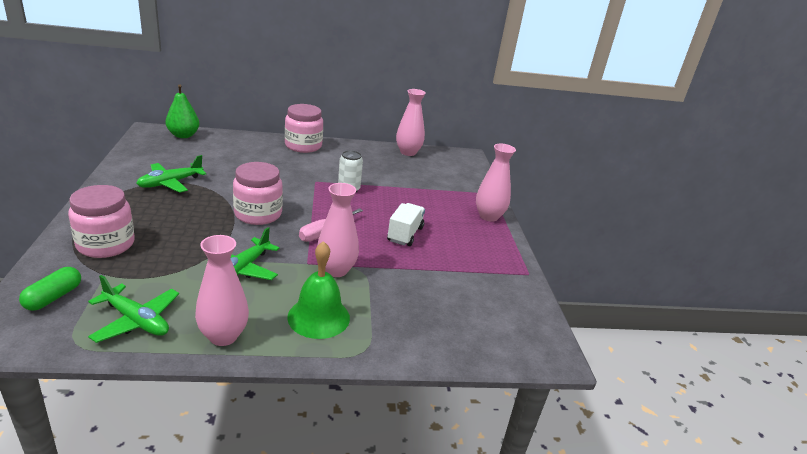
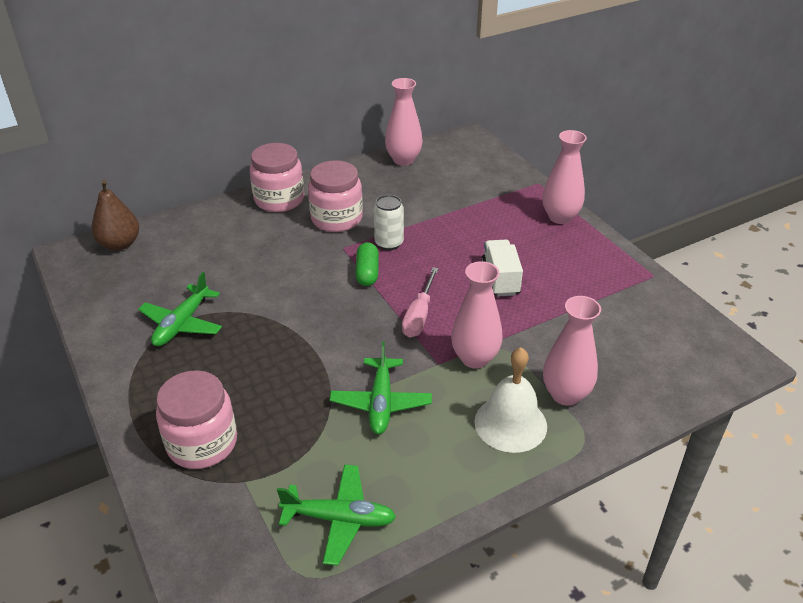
camera: 20 degrees left, 10 degrees up
(53, 297) = (221, 537): green capsule -> green capsule (367, 272)
(183, 135) = (120, 244): green pear -> brown pear
(223, 336) = (443, 492): pink vase -> pink vase (565, 394)
(258, 214) = (326, 323): pink jar -> pink jar (336, 219)
(318, 317) = (510, 423): green bell -> white bell

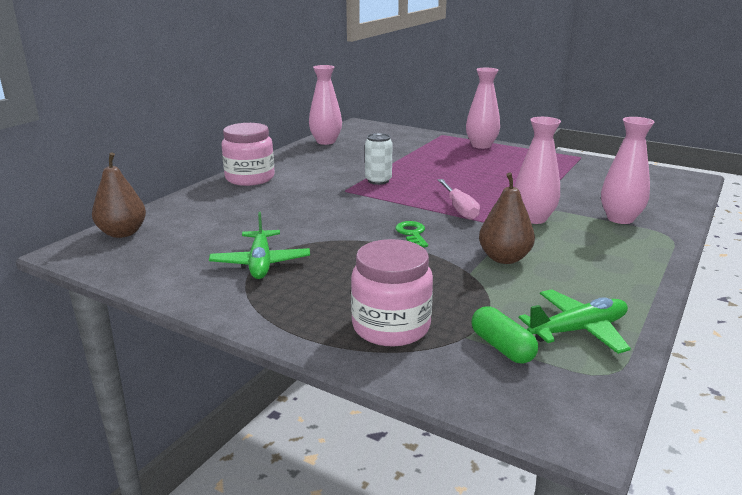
camera: 30 degrees left, 15 degrees down
(336, 219) = (316, 178): pink jar -> none
(337, 335) = (412, 233): none -> green key
(367, 272) = (384, 198): green capsule -> green capsule (502, 347)
(381, 403) = (504, 258): green plane -> brown pear
(500, 279) = (488, 179): white truck -> none
(510, 423) = (610, 242): white bell -> none

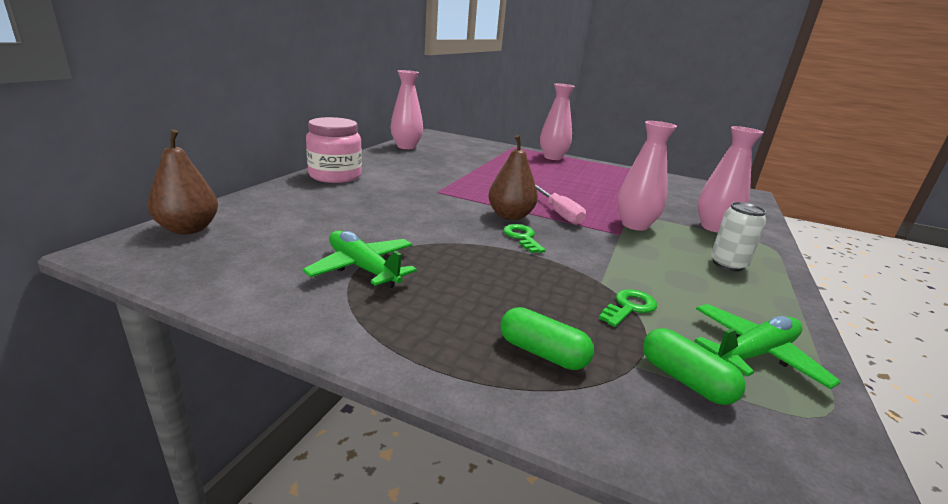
camera: 10 degrees left, 0 degrees up
(261, 263) = (362, 268): green plane -> green plane turned 150 degrees clockwise
(378, 180) = (468, 184): white can -> white can (727, 264)
(391, 327) = (542, 353): pink jar -> green capsule
(484, 293) = (629, 307): none -> green key
(504, 258) = (629, 266): brown pear -> brown pear (510, 216)

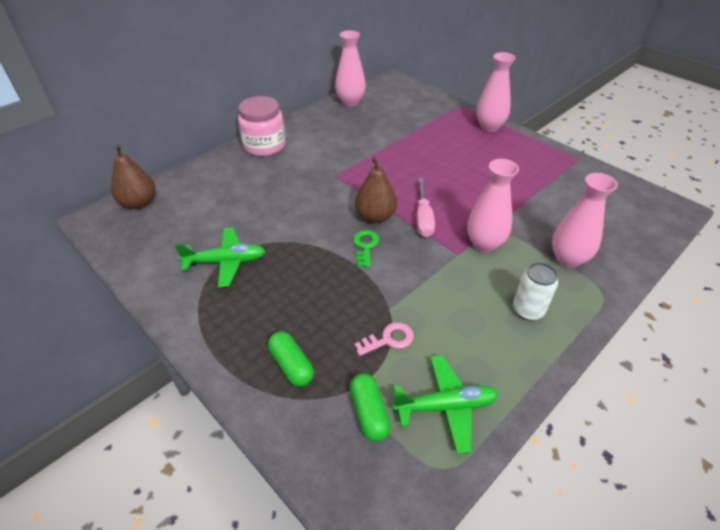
camera: 25 degrees right, 20 degrees up
(362, 268) = (226, 261): green plane -> green plane turned 105 degrees clockwise
(629, 307) = (389, 339): green key -> pink key

